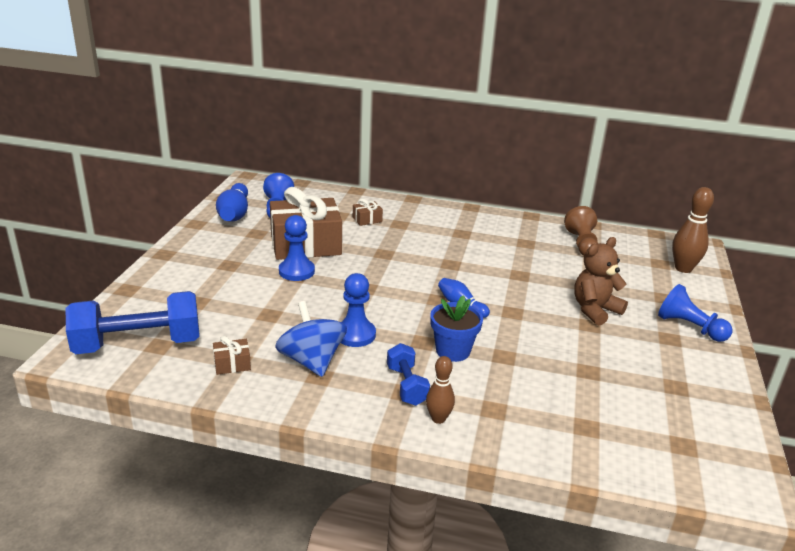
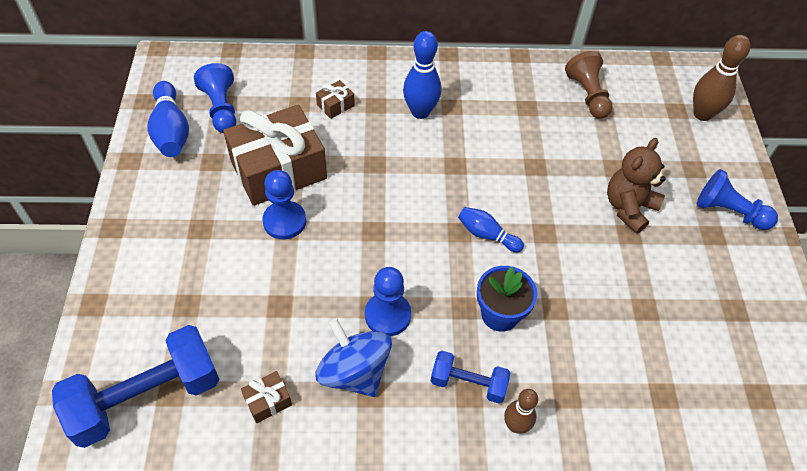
camera: 15 degrees left, 25 degrees up
(406, 385) = (468, 383): blue dumbbell -> blue dumbbell turned 45 degrees counterclockwise
(434, 232) = (420, 112): none -> blue bowling pin

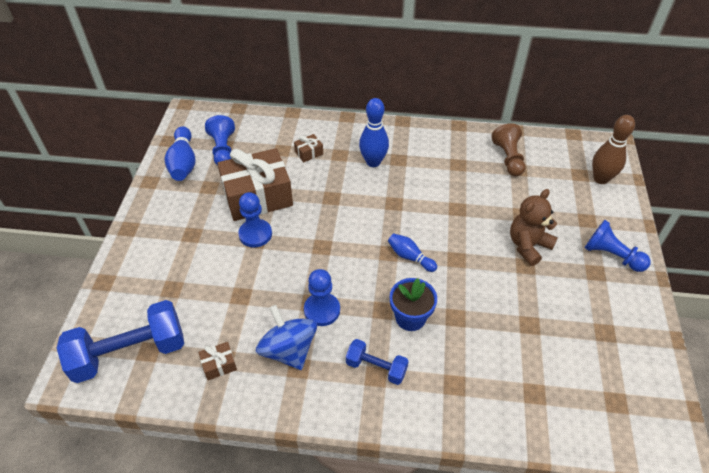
camera: 10 degrees right, 5 degrees down
(516, 425) = (409, 404): brown bowling pin -> none

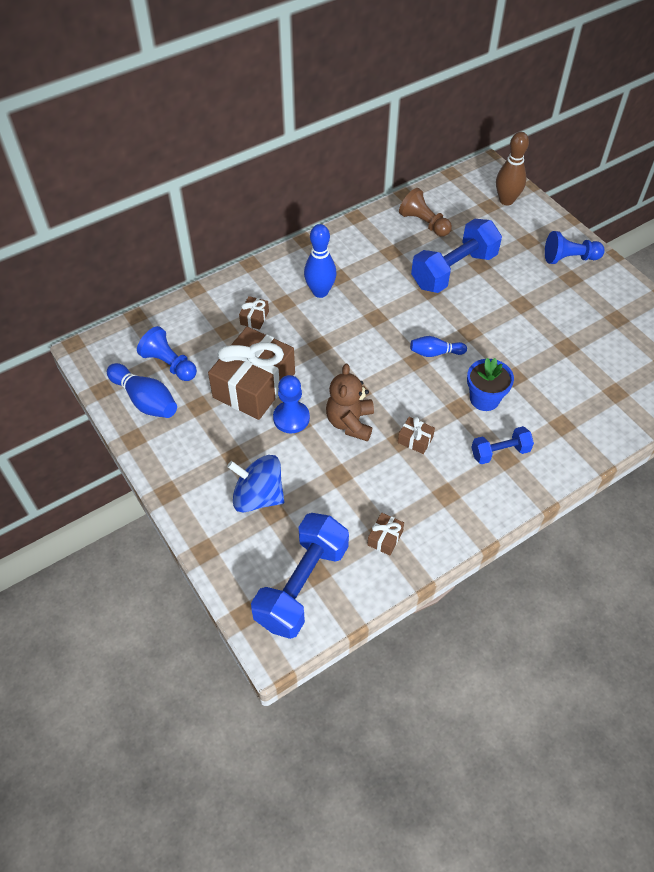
camera: 40 degrees left, 5 degrees up
(289, 350) = (424, 487): blue spinning top -> blue spinning top (258, 496)
(322, 310) = (415, 440): blue pawn -> brown gift
(494, 206) = (454, 270): none -> blue dumbbell
(528, 246) = (509, 287): brown teddy bear -> brown teddy bear (350, 422)

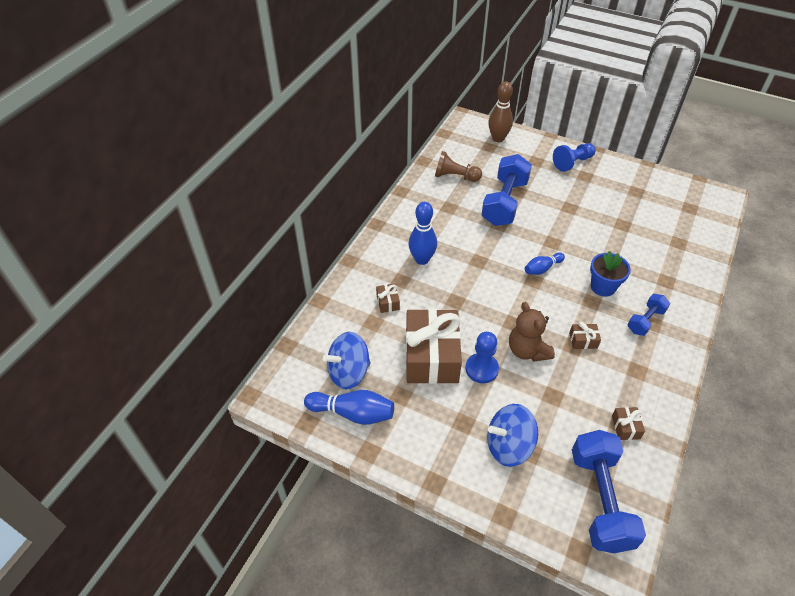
camera: 30 degrees left, 5 degrees down
(169, 364) = (349, 372): blue pawn -> blue spinning top

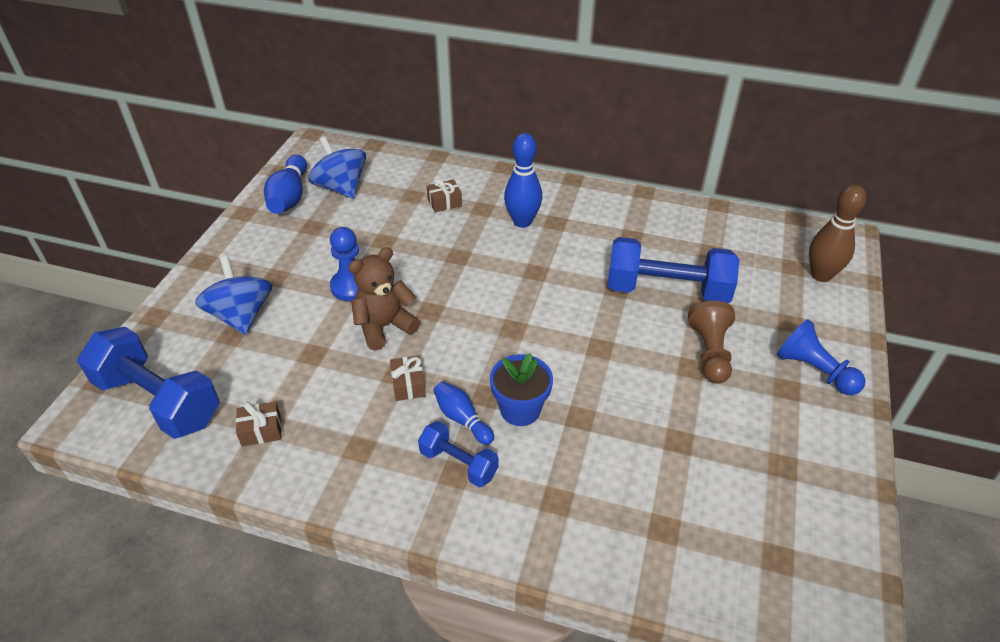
camera: 80 degrees right, 5 degrees down
(431, 356) = (367, 244): brown gift -> none
(455, 176) = (700, 237): brown pawn -> brown pawn (710, 353)
(542, 268) = (539, 337): blue bowling pin -> blue bowling pin (462, 419)
(600, 500) = (159, 401): blue dumbbell -> blue dumbbell turned 45 degrees clockwise

